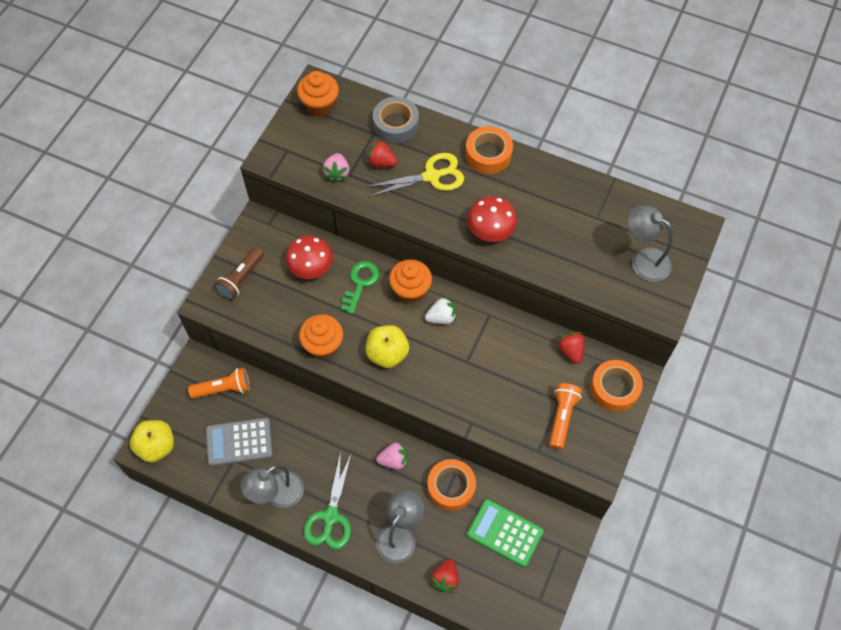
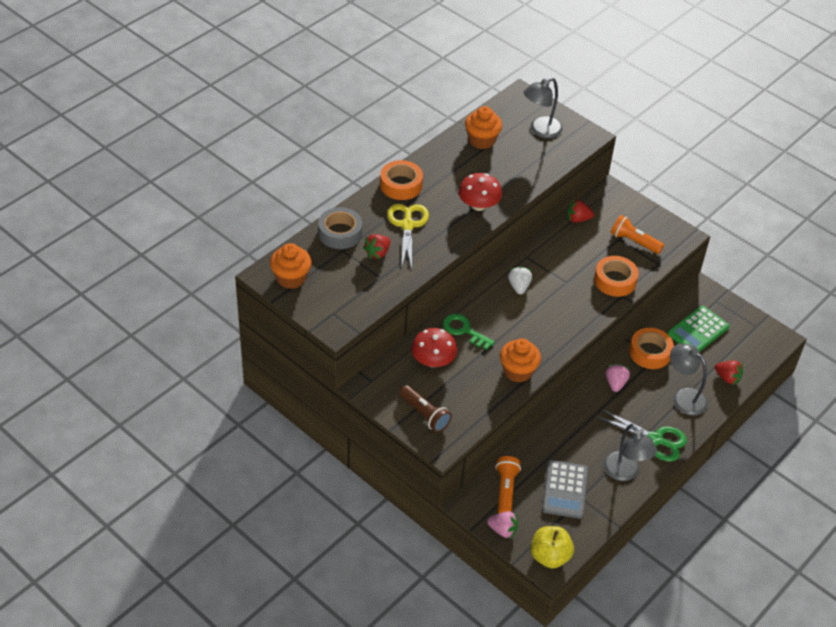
camera: 75 degrees left, 15 degrees down
(337, 173) = (375, 285): pink strawberry -> pink strawberry (503, 530)
(387, 354) = (541, 330): yellow apple -> none
(410, 290) = (484, 299): orange cupcake -> orange cupcake (481, 140)
(614, 388) = (618, 205): orange tape -> orange tape (615, 281)

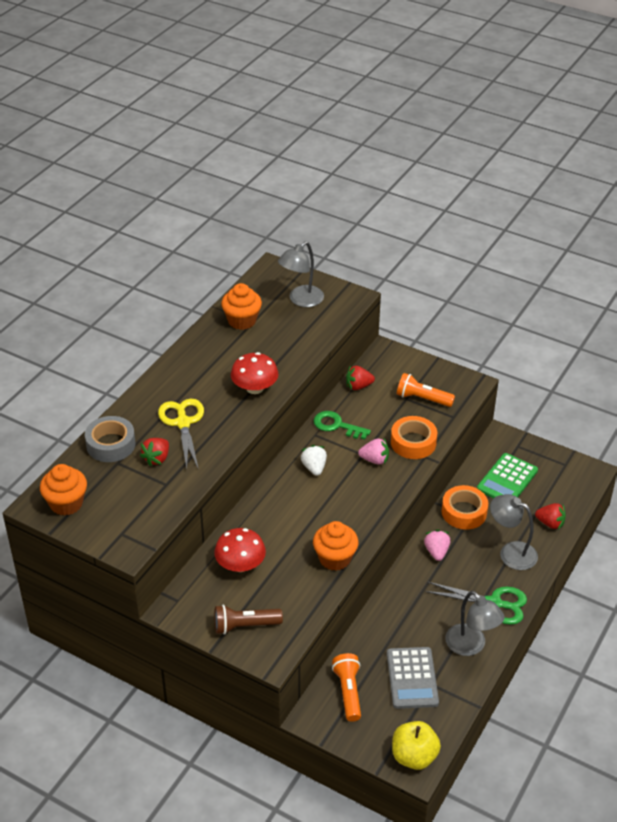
camera: 10 degrees left, 5 degrees down
(401, 185) = (166, 382): orange tape -> none
(425, 414) = (245, 626): brown flashlight -> brown flashlight turned 135 degrees clockwise
(463, 330) = (266, 525): green key -> green key (336, 425)
(503, 530) = (356, 738): pink strawberry -> pink strawberry (374, 460)

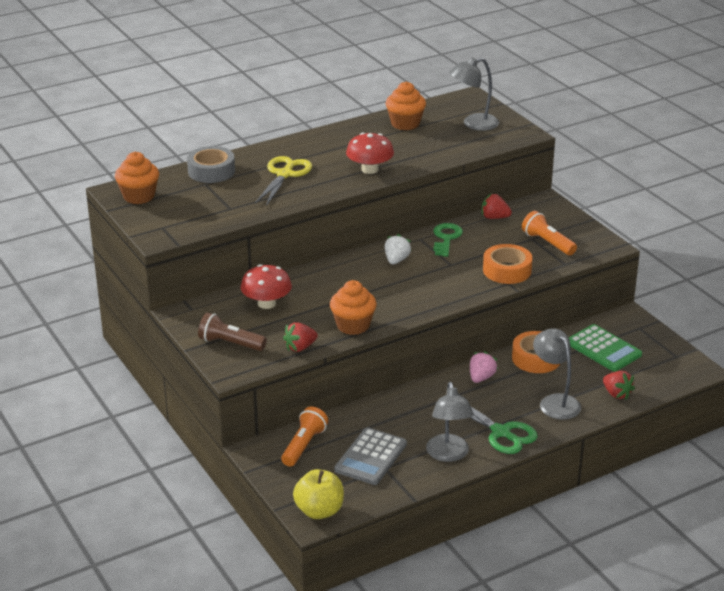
camera: 30 degrees right, 10 degrees down
(157, 458) = (239, 190): red strawberry -> red strawberry (300, 347)
(336, 425) = (446, 238): green key -> green key turned 45 degrees clockwise
(374, 460) = (458, 271): pink strawberry -> none
(507, 480) = (603, 349): green calculator -> green calculator turned 105 degrees counterclockwise

